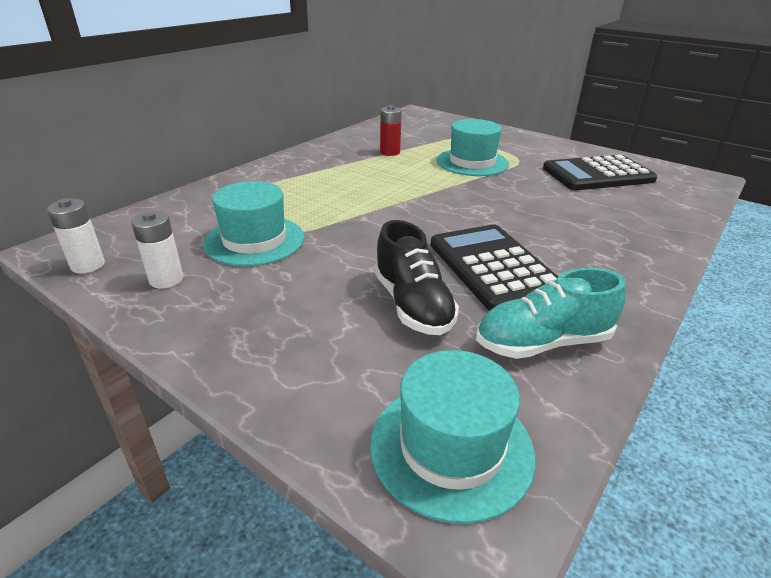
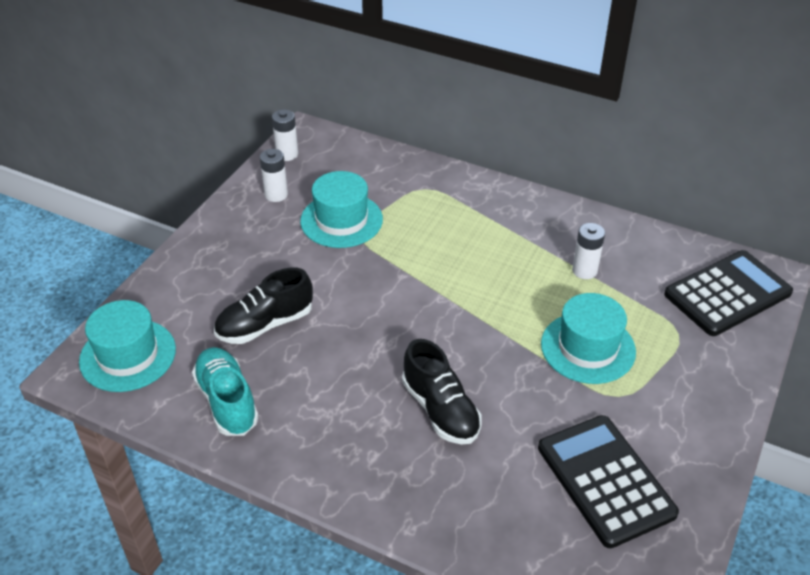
camera: 80 degrees right, 10 degrees up
(390, 152) = (584, 271): red battery -> white battery
(493, 267) = (331, 372): black calculator -> black calculator (727, 294)
(540, 219) = (440, 410): none -> black shoe

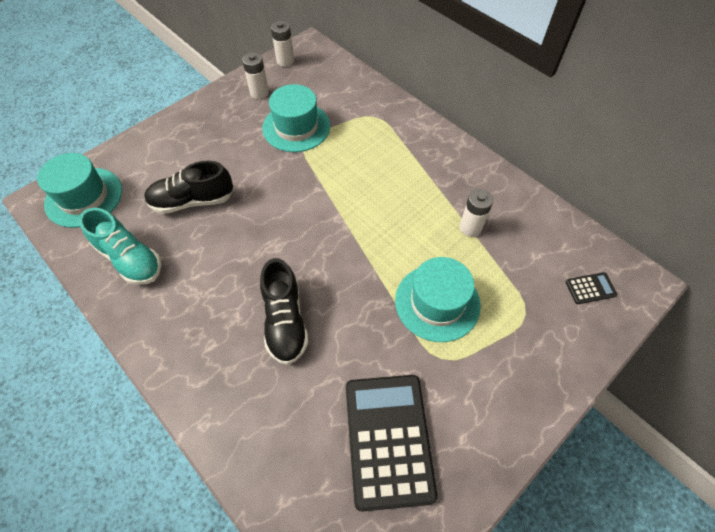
camera: 20 degrees right, 15 degrees up
(227, 401) = (130, 259): turquoise shoe -> turquoise shoe turned 135 degrees clockwise
(727, 294) = (590, 288): black calculator -> black calculator, size x0.41

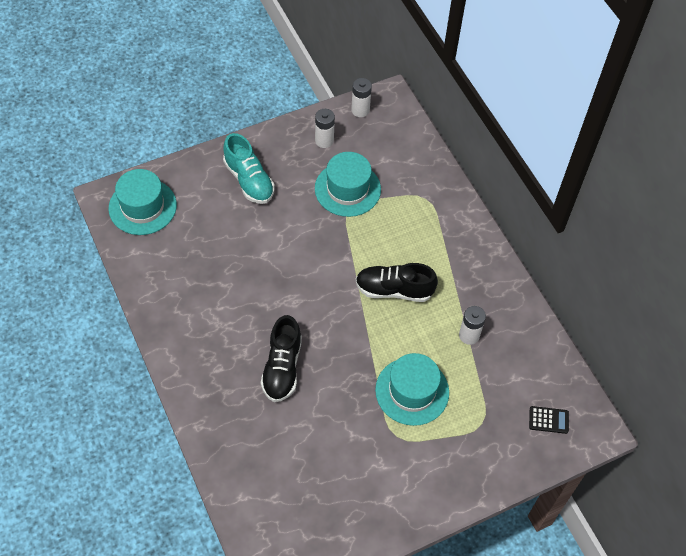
camera: 15 degrees right, 0 degrees up
(130, 259) = (170, 276): turquoise shoe -> turquoise shoe (249, 180)
(192, 201) = (234, 238): black shoe -> black shoe (394, 290)
(388, 439) = (332, 481): black calculator -> none

